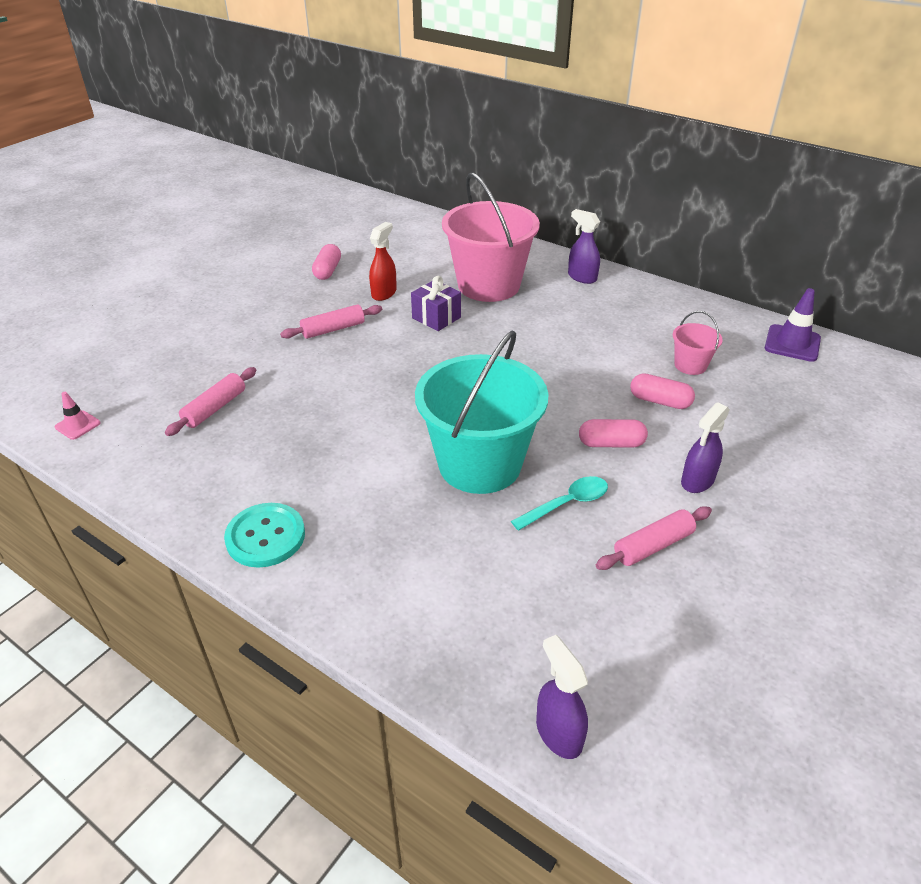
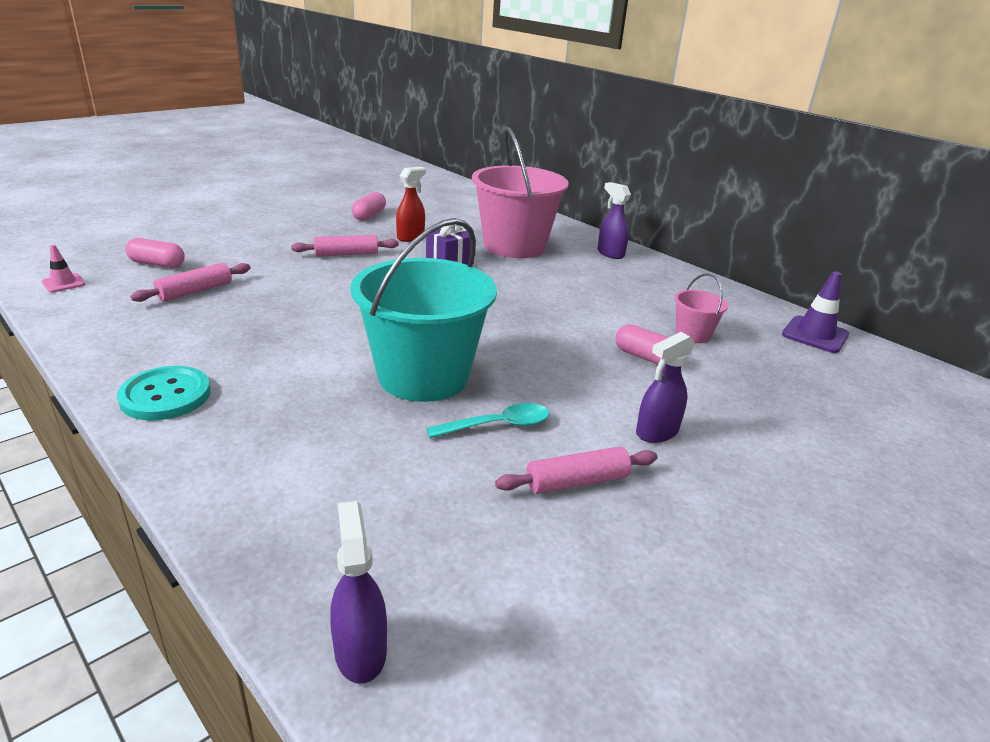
camera: 10 degrees right, 10 degrees down
(611, 443) = (574, 383): pink capsule -> pink capsule (157, 264)

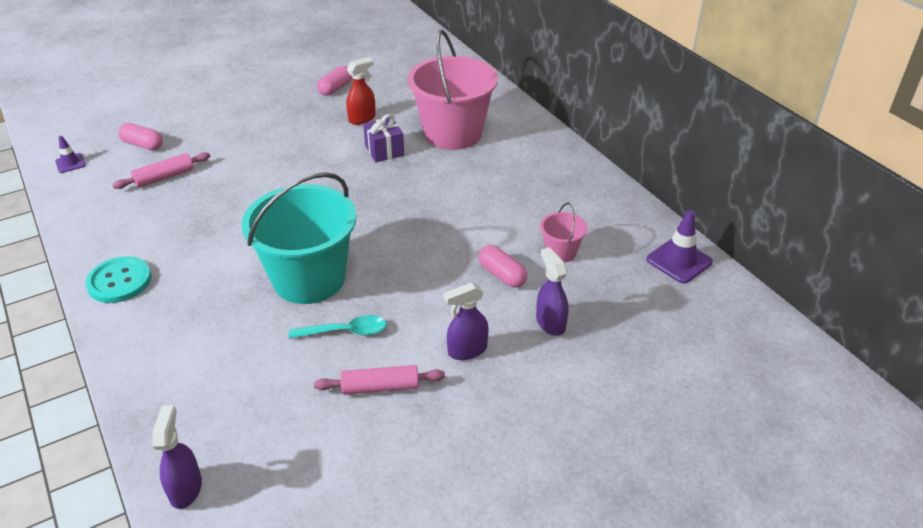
camera: 15 degrees right, 10 degrees up
(63, 283) = (70, 163): pink traffic cone -> purple traffic cone
(346, 254) = (297, 139): pink rolling pin -> none
(610, 253) = (541, 147): purple spray bottle -> purple spray bottle (550, 323)

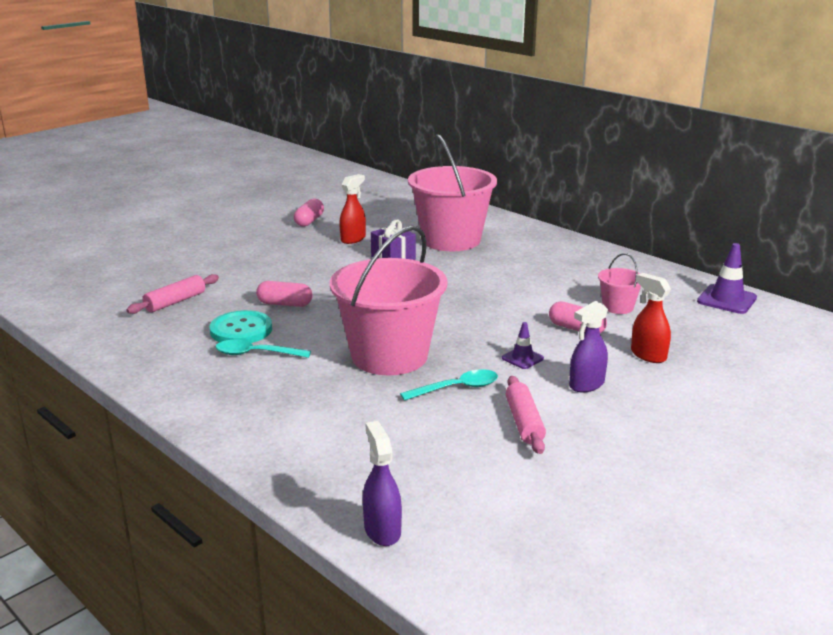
camera: 15 degrees left, 15 degrees down
(70, 163) = (59, 303): purple traffic cone -> purple traffic cone (522, 358)
(119, 281) = (184, 384): turquoise button -> turquoise button (241, 330)
(143, 145) = (132, 281): pink capsule -> pink capsule (285, 304)
(197, 255) = (256, 354): none -> turquoise spoon
(309, 279) = (389, 356): turquoise bucket -> pink bucket
(380, 387) = (524, 422): pink rolling pin -> pink rolling pin turned 75 degrees counterclockwise
(550, 323) = (648, 355): purple spray bottle -> red spray bottle

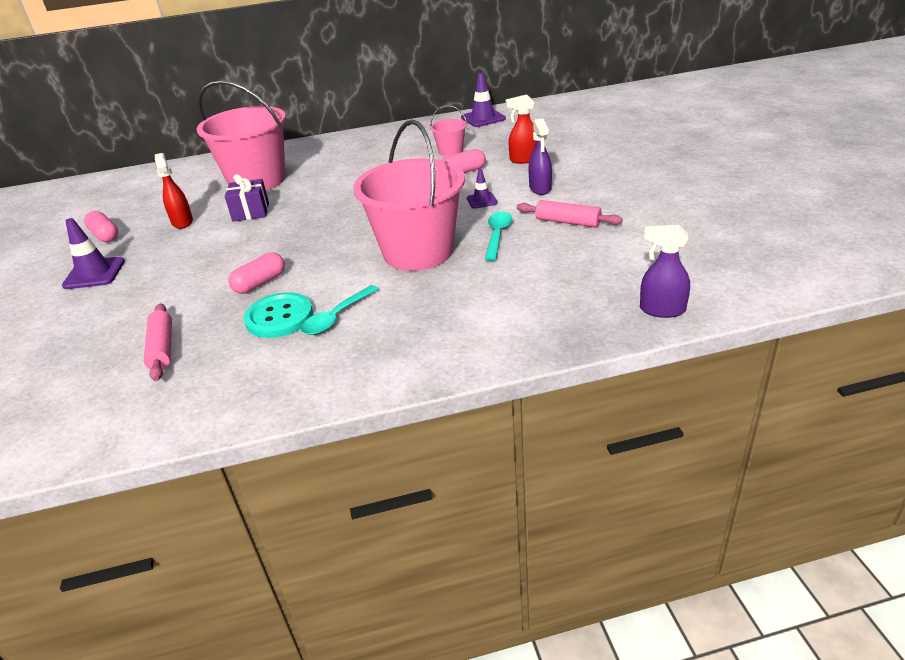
camera: 55 degrees left, 10 degrees up
(254, 240) = (94, 273): none -> purple traffic cone

